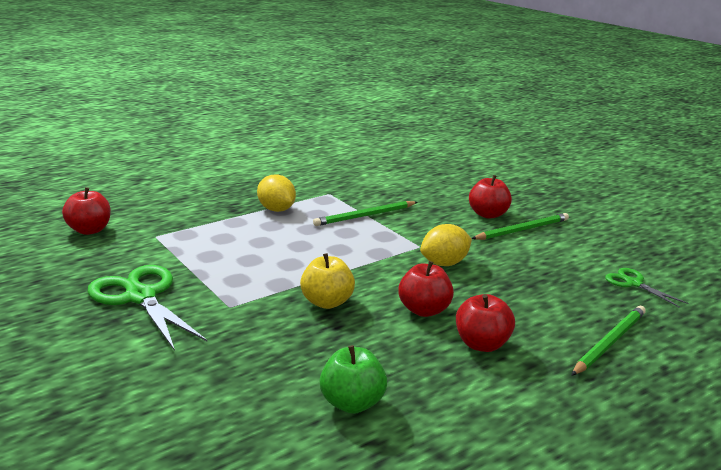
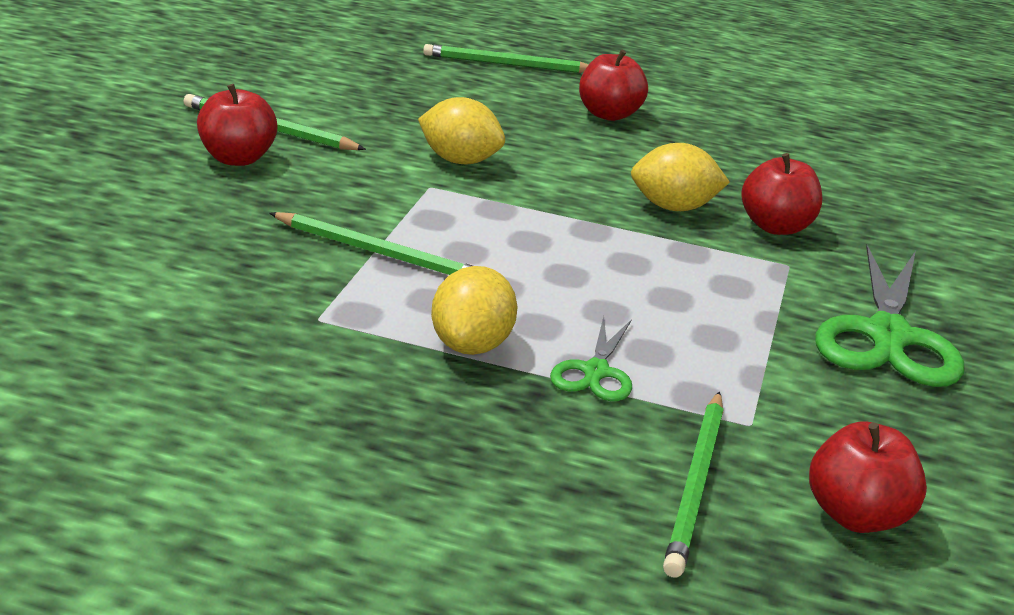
camera: 130 degrees left, 5 degrees up
(150, 214) = (696, 485): none -> green pencil
(327, 302) = (673, 207): yellow apple -> yellow lemon
(352, 403) = (797, 151): green apple -> none
(424, 310) = (594, 151): red apple -> red apple (775, 227)
(633, 283) = (352, 60): green scissors -> green scissors (596, 372)

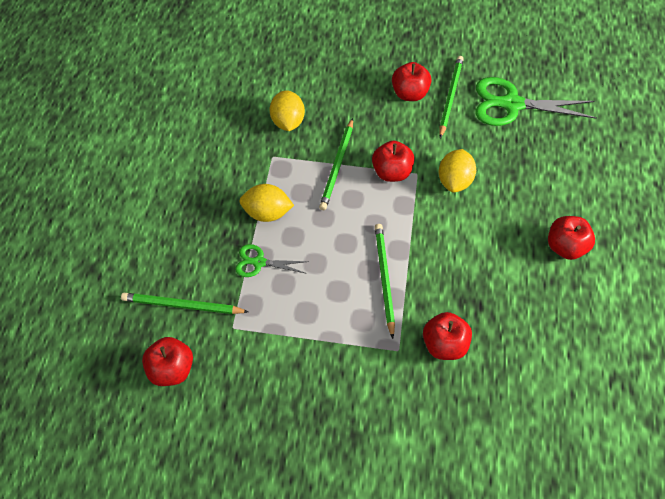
camera: 85 degrees right, 30 degrees up
(418, 206) = (391, 172): none -> red apple
(507, 64) = (614, 184): green pencil -> green pencil (384, 278)
(673, 207) = (445, 288): yellow lemon -> yellow lemon (288, 122)
(888, 337) = (332, 399): green scissors -> green scissors (511, 104)

